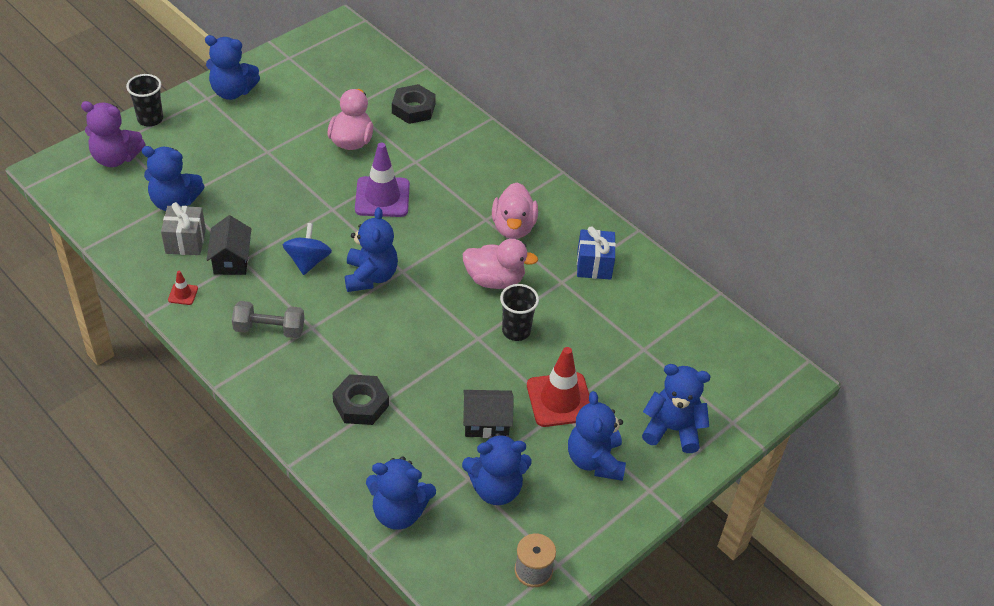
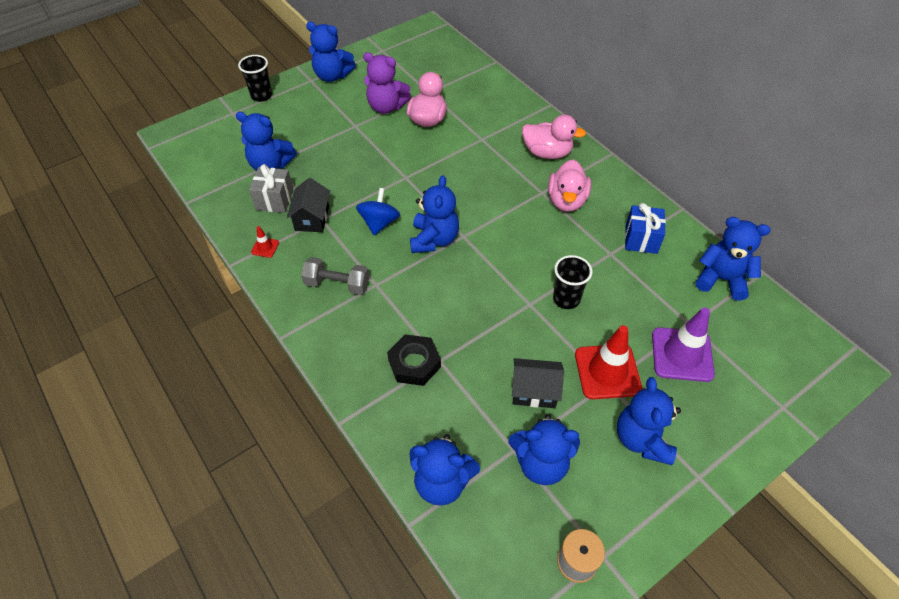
camera: 10 degrees right, 5 degrees up
(115, 158) = (227, 126): purple teddy bear -> purple teddy bear (386, 107)
(382, 197) = (450, 169): purple traffic cone -> purple traffic cone (682, 354)
(413, 109) = (483, 94): black nut -> none
(495, 280) = (548, 248): pink duck -> pink duck (547, 153)
(672, 429) = (721, 411): blue teddy bear -> blue teddy bear (721, 279)

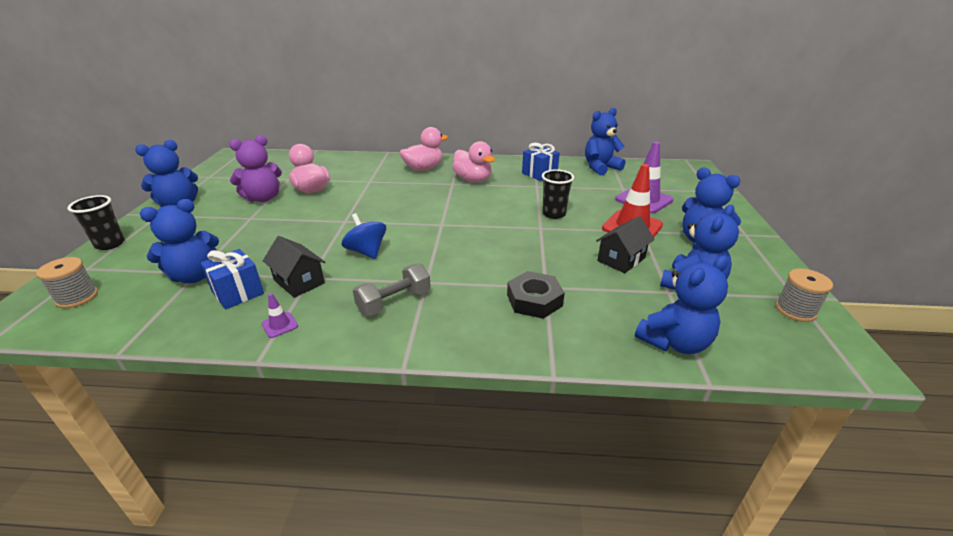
camera: 50 degrees left, 20 degrees down
(208, 138) = (77, 297): none -> grey spool
(265, 247) = (280, 325): red traffic cone -> purple traffic cone
(274, 200) = (238, 292): grey gift -> blue gift
(434, 239) = (425, 236): blue teddy bear -> none

